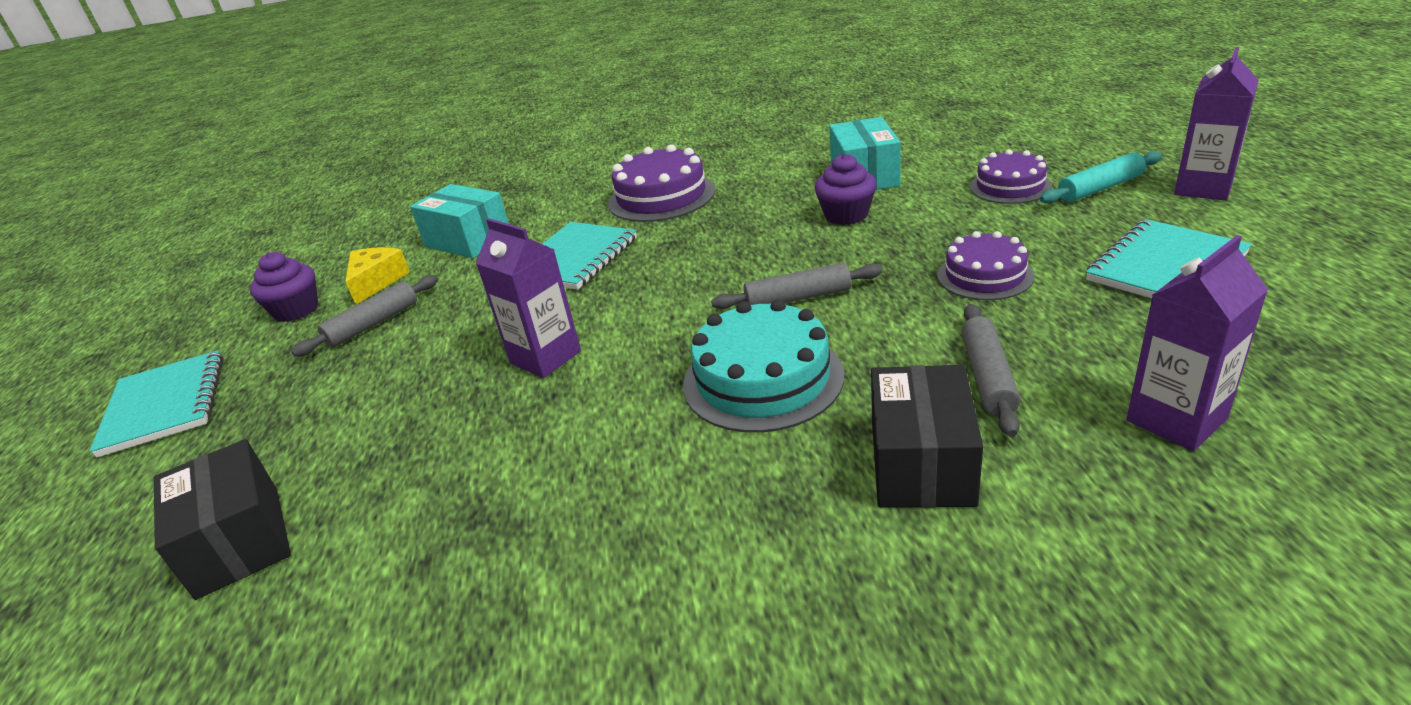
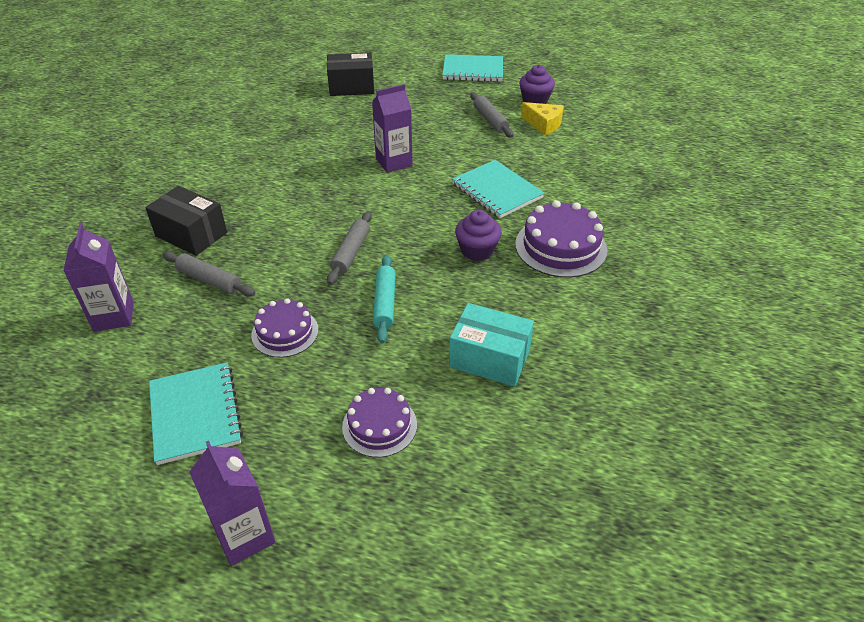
camera: 110 degrees right, 10 degrees up
(468, 240) = (571, 158): turquoise box -> none
(763, 379) = (296, 216): turquoise cake -> none
(846, 215) = (431, 316): purple cupcake -> purple cupcake (477, 250)
(1100, 188) = (317, 474): turquoise rolling pin -> turquoise rolling pin (384, 303)

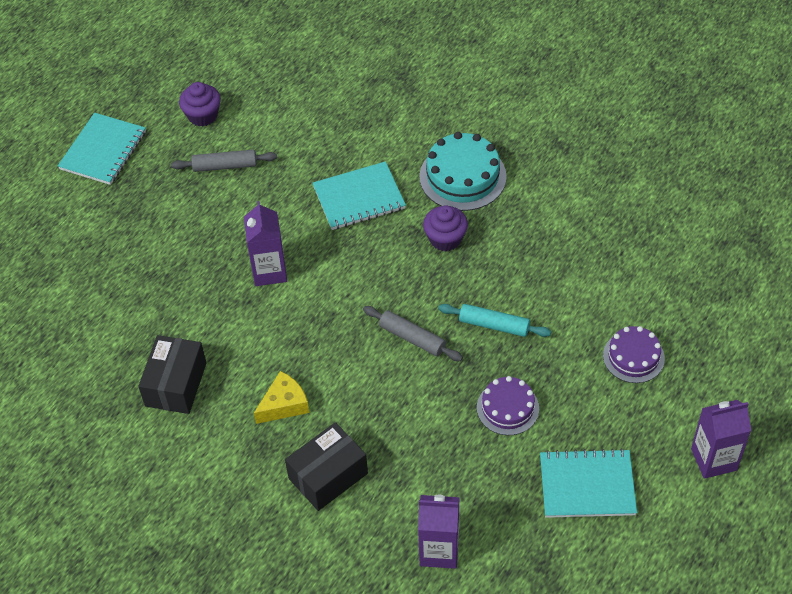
camera: 70 degrees left, 10 degrees up
(209, 280) = (412, 463): grey rolling pin -> none
(351, 87) = (79, 279): black box -> black box (176, 384)
(489, 358) = (584, 267): turquoise box -> none
(544, 124) = (255, 123): yellow cheese -> yellow cheese (284, 404)
(561, 247) = (462, 176): purple cake -> turquoise cake

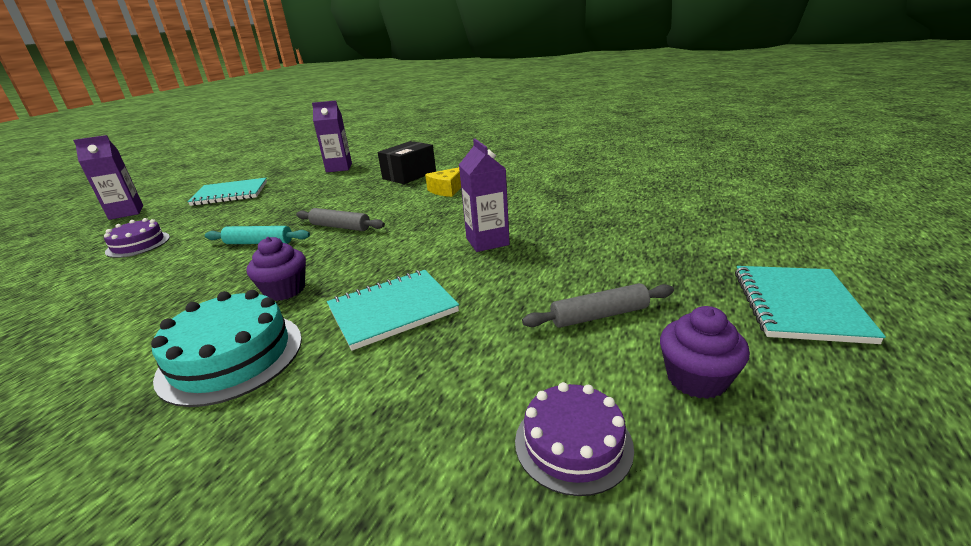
camera: 170 degrees right, 25 degrees down
(176, 384) = (536, 185): black box -> none
(507, 408) = (270, 210): purple cake -> purple cake (573, 443)

